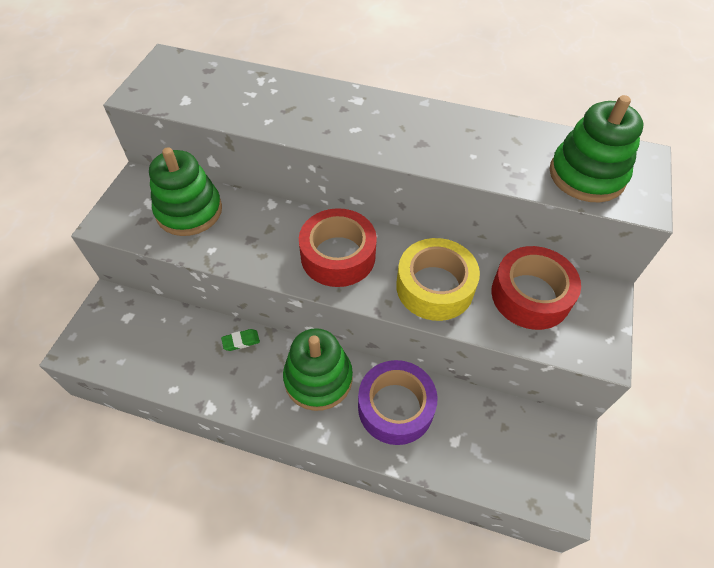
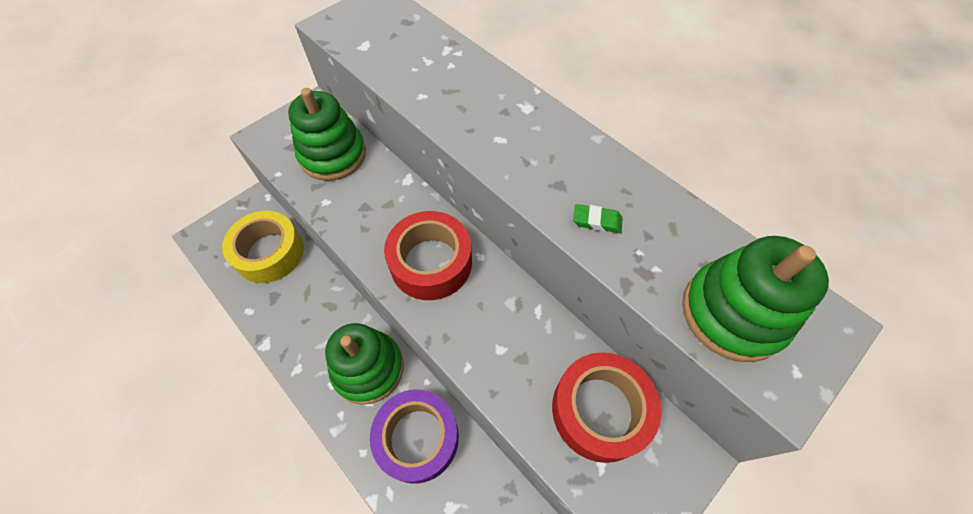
camera: 30 degrees right, 5 degrees up
(241, 341) = (328, 296): green eraser -> green eraser (597, 221)
(435, 287) = (502, 345): yellow tape -> yellow tape (269, 253)

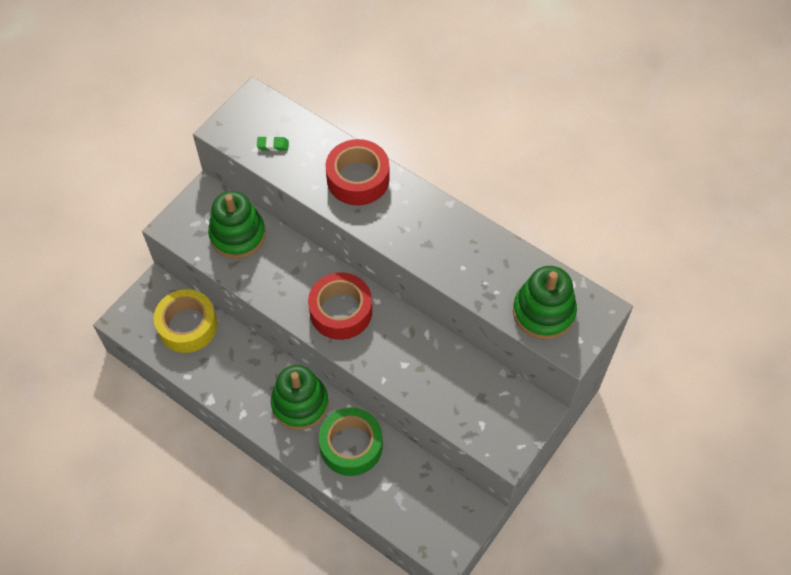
camera: 10 degrees left, 0 degrees up
(417, 438) = (351, 445): purple tape -> green tape
(597, 221) = (455, 266): green eraser -> green eraser (273, 145)
(600, 410) = (478, 392): red tape -> red tape (358, 179)

